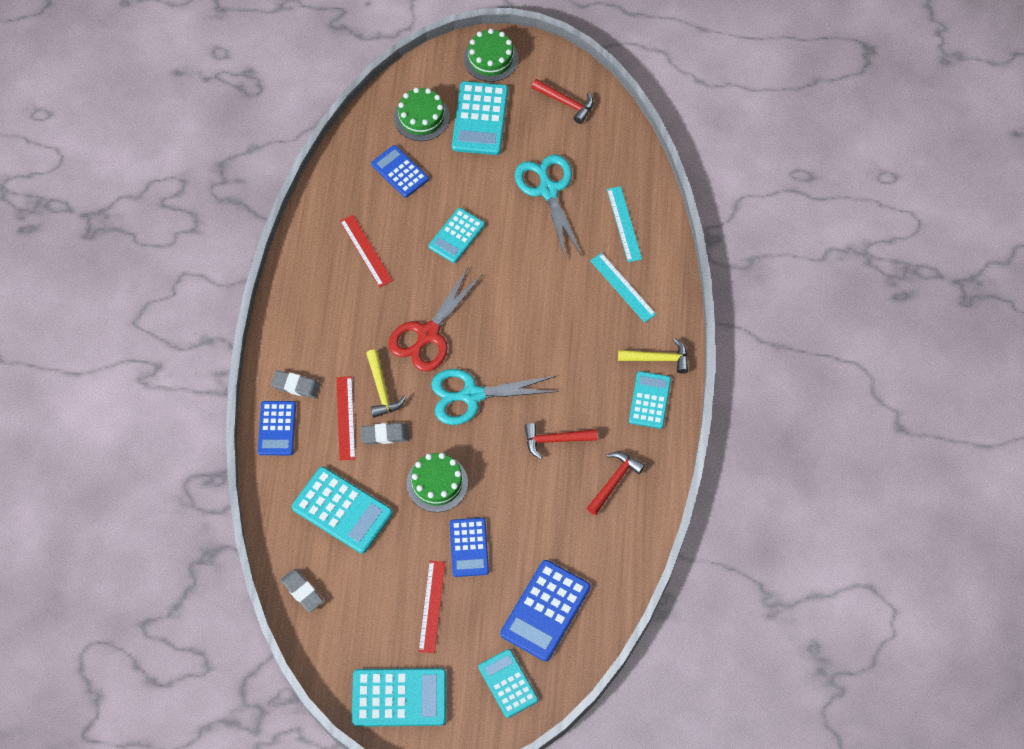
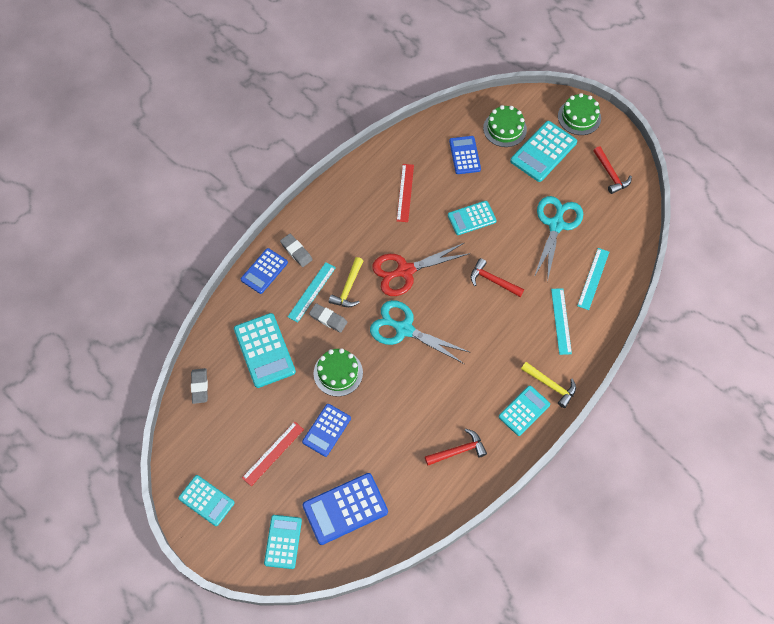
camera: 35 degrees right, 0 degrees up
(345, 418) = (311, 292): red ruler -> turquoise ruler
(399, 698) = (206, 500): turquoise calculator -> turquoise calculator, size x0.66
(555, 440) = (438, 395): red hammer -> red hammer (493, 280)

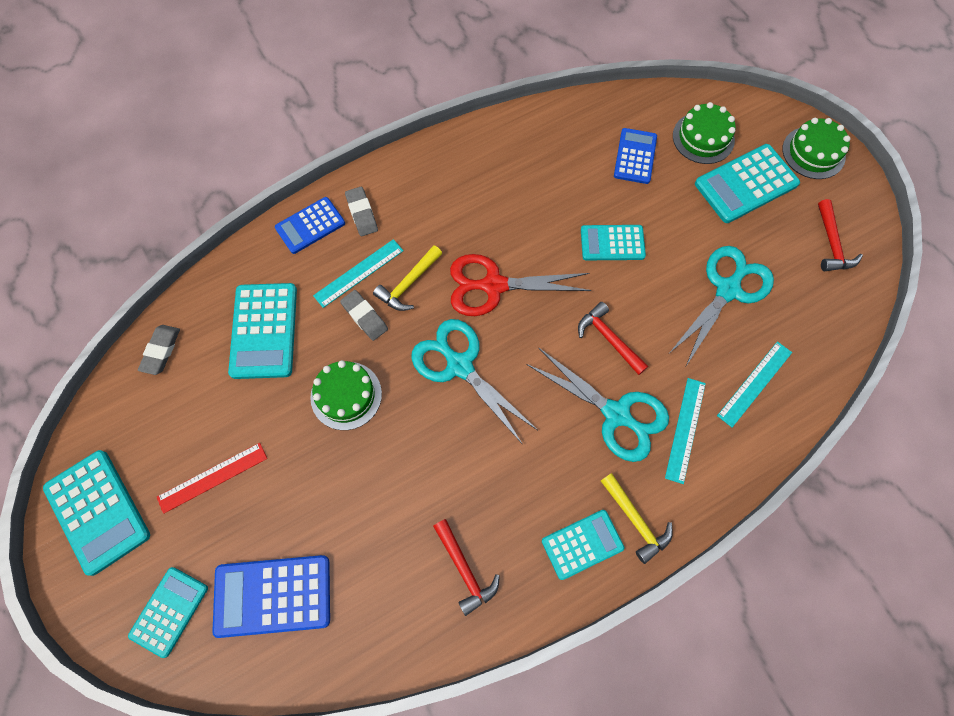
camera: 20 degrees right, 5 degrees up
(206, 500) = (97, 511): turquoise calculator -> turquoise calculator, size x1.52
(326, 430) = (297, 471): blue calculator -> none
(405, 192) = (536, 181): red ruler -> none
(458, 451) = (464, 569): red hammer -> red hammer turned 60 degrees clockwise
(515, 326) = (616, 414): none -> turquoise scissors

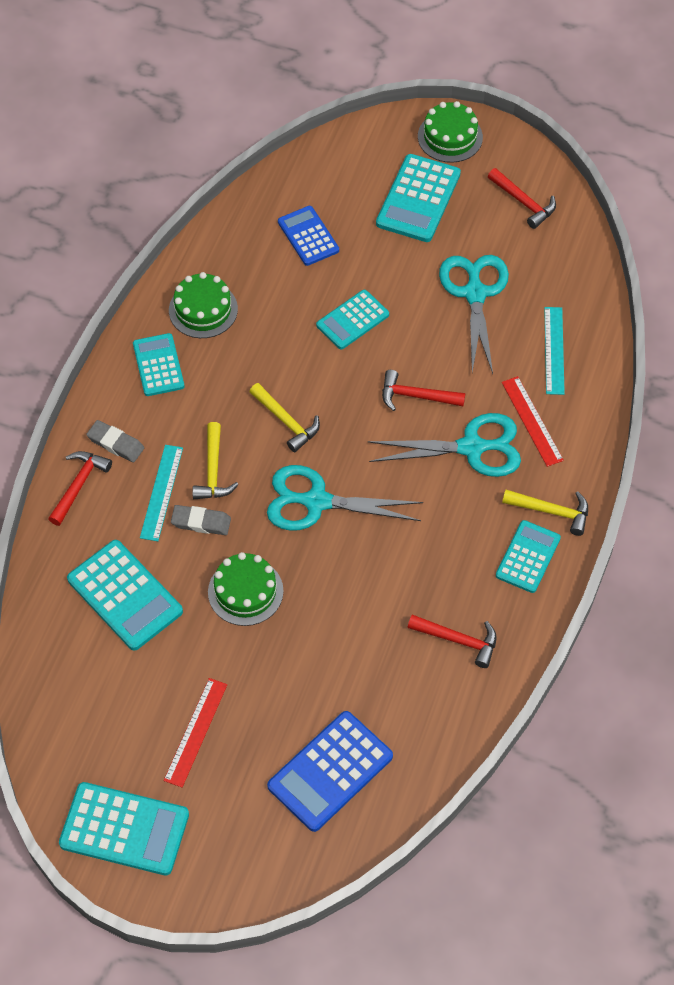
camera: 40 degrees left, 10 degrees down
(161, 351) = (49, 677): grey eraser -> none
(169, 611) = (259, 846): turquoise calculator -> turquoise calculator (158, 365)
(310, 225) = (79, 485): blue calculator -> red hammer
(493, 285) = (286, 421): red scissors -> yellow hammer
(685, 429) = (532, 421): turquoise ruler -> red ruler
(703, 138) = (351, 183): green cake -> green cake (203, 309)

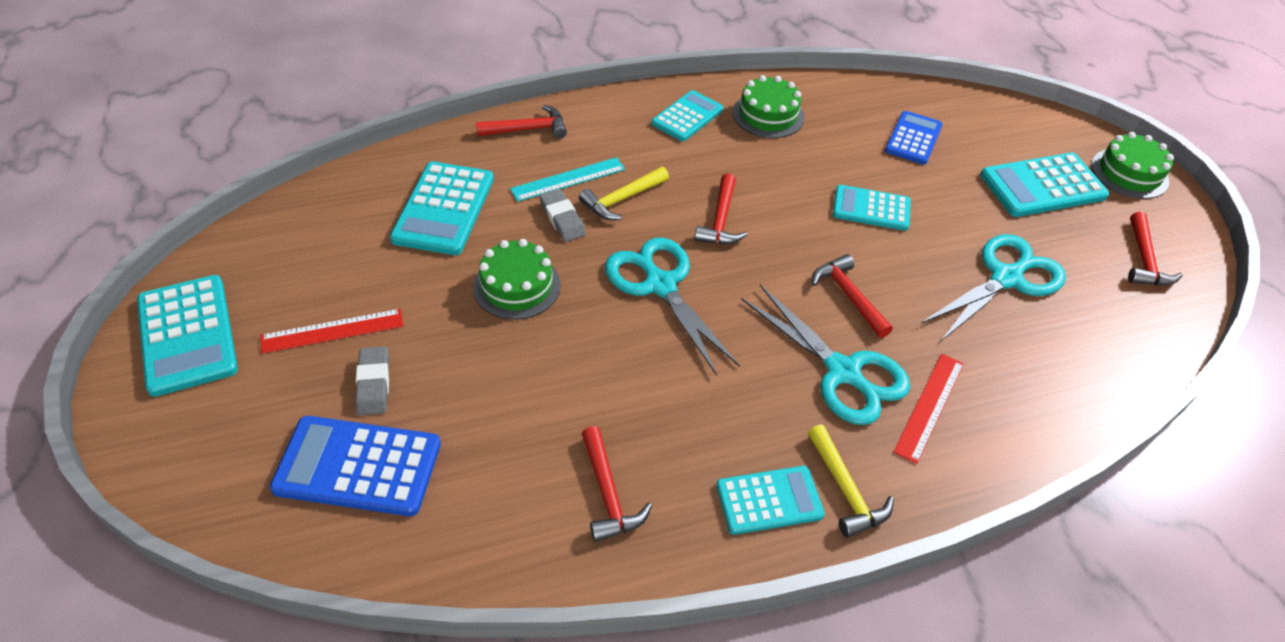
camera: 50 degrees right, 10 degrees down
(115, 443) = (588, 130): grey eraser -> grey eraser (373, 384)
(286, 421) = (720, 220): yellow hammer -> red hammer
(554, 350) = (1028, 378): turquoise ruler -> none

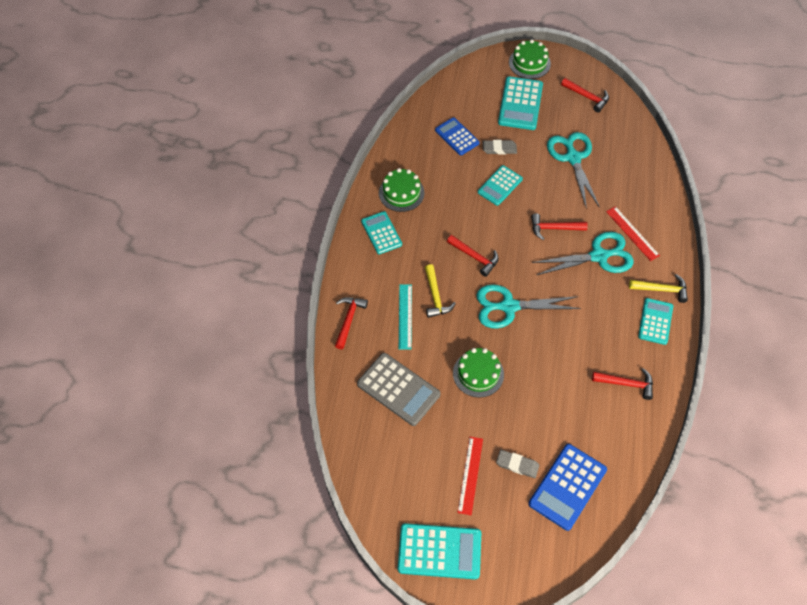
camera: 60 degrees left, 10 degrees up
(443, 209) = (398, 389): turquoise calculator -> grey calculator
(562, 218) = (436, 332): grey eraser -> grey eraser (499, 149)

